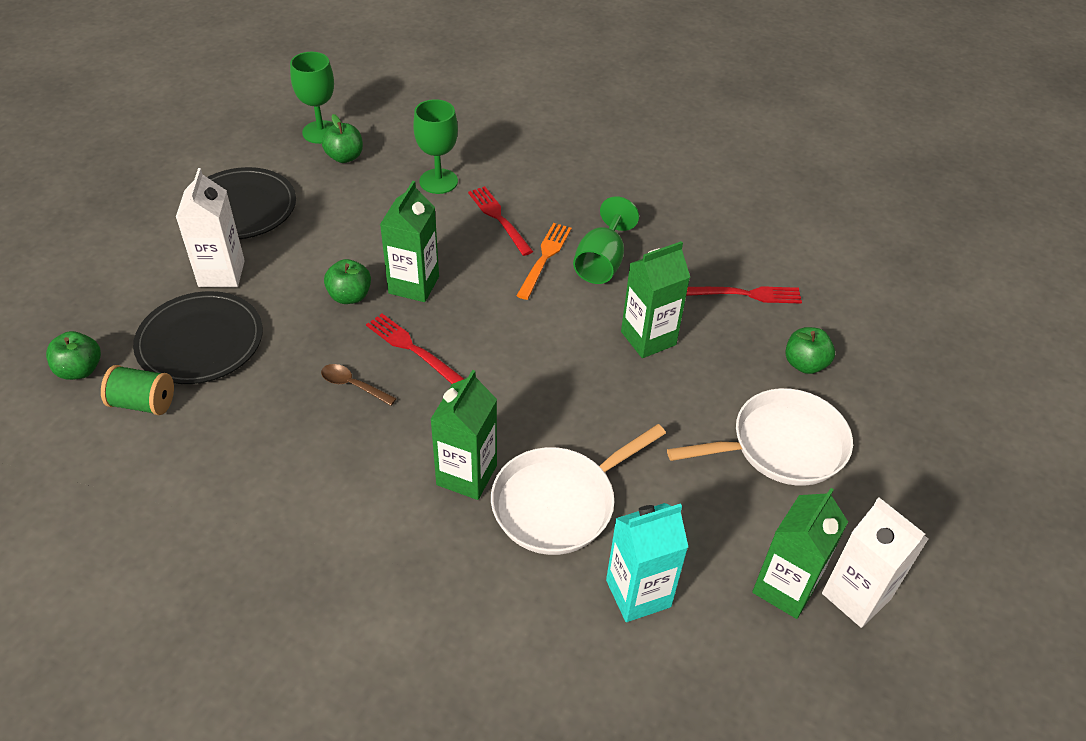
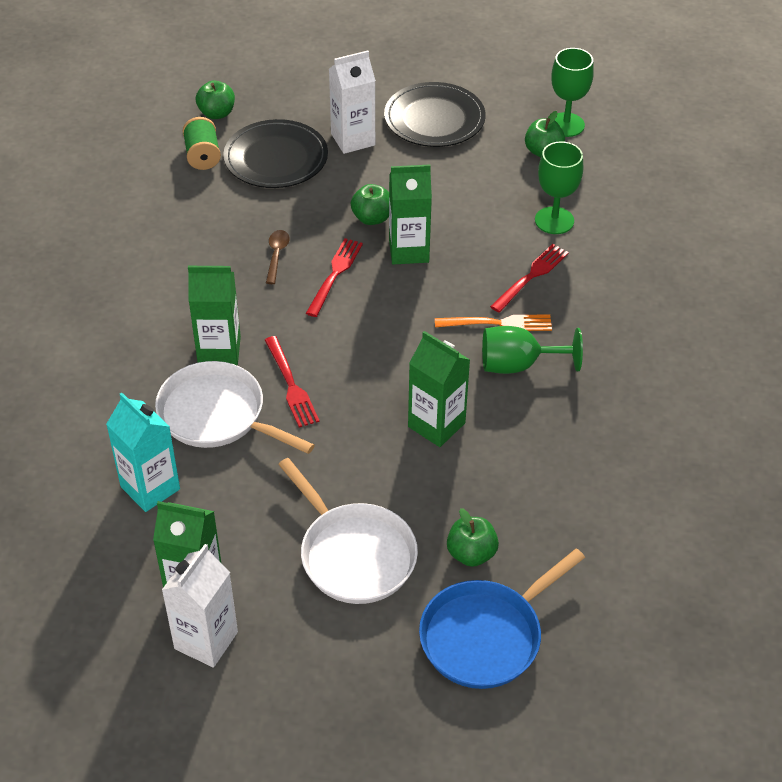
camera: 70 degrees right, 0 degrees up
(747, 294) = (544, 487): red fork -> red fork (291, 385)
(895, 384) = (486, 636): none -> blue pan

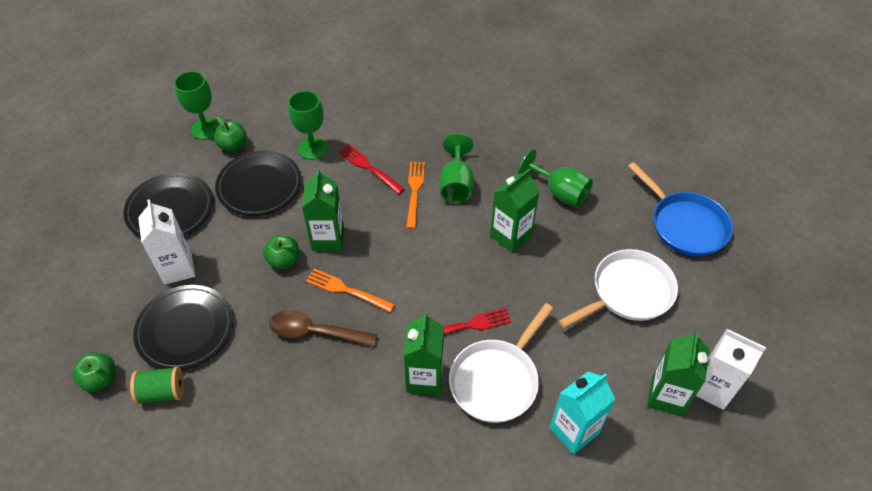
camera: 85 degrees left, 5 degrees up
(276, 255) = (315, 332): brown spoon -> brown spoon, size x1.70
(335, 274) = (346, 290): red fork -> orange fork
(471, 554) = (622, 226): green apple -> none
(482, 183) = (259, 186): none -> black plate
(525, 480) = (560, 192): none -> green goblet

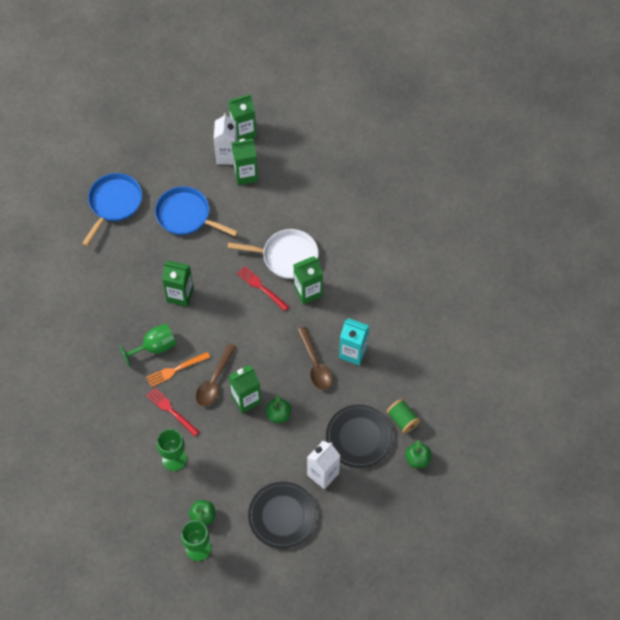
camera: 120 degrees left, 10 degrees up
(259, 186) = (228, 471): black plate -> none
(346, 290) = (277, 365): orange fork -> none
(369, 168) = (171, 410): red fork -> red fork turned 120 degrees clockwise
(373, 220) = (214, 381): none -> brown spoon
(560, 192) = (126, 283): green goblet -> none
(574, 430) = (293, 208): turquoise carton -> turquoise carton (353, 352)
(628, 292) = (186, 215): white pan -> blue pan
(751, 432) = (243, 132): none -> green carton

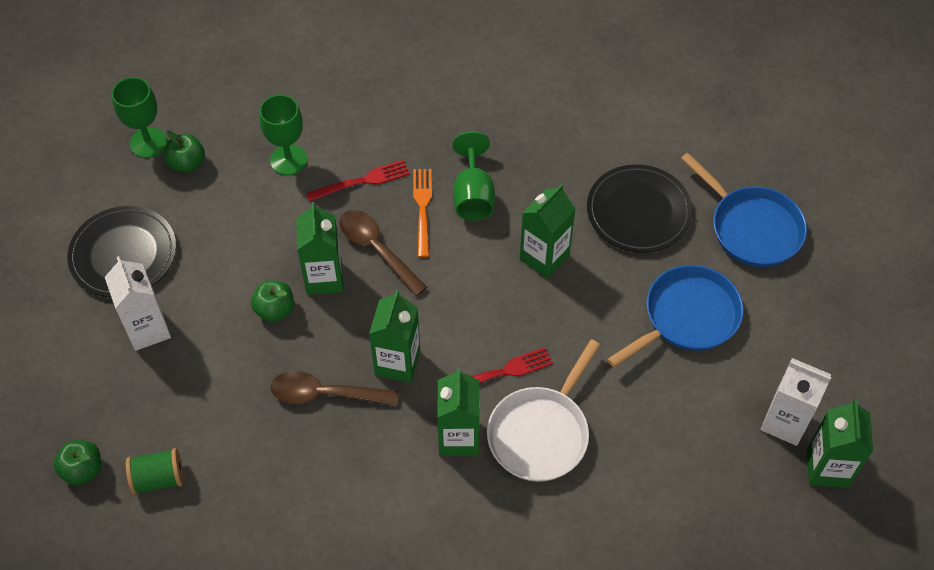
camera: 115 degrees right, 5 degrees down
(245, 174) = (733, 436): green carton -> green carton (397, 363)
(353, 352) = (314, 458): turquoise carton -> none
(359, 437) = (171, 403): black plate -> black plate (638, 211)

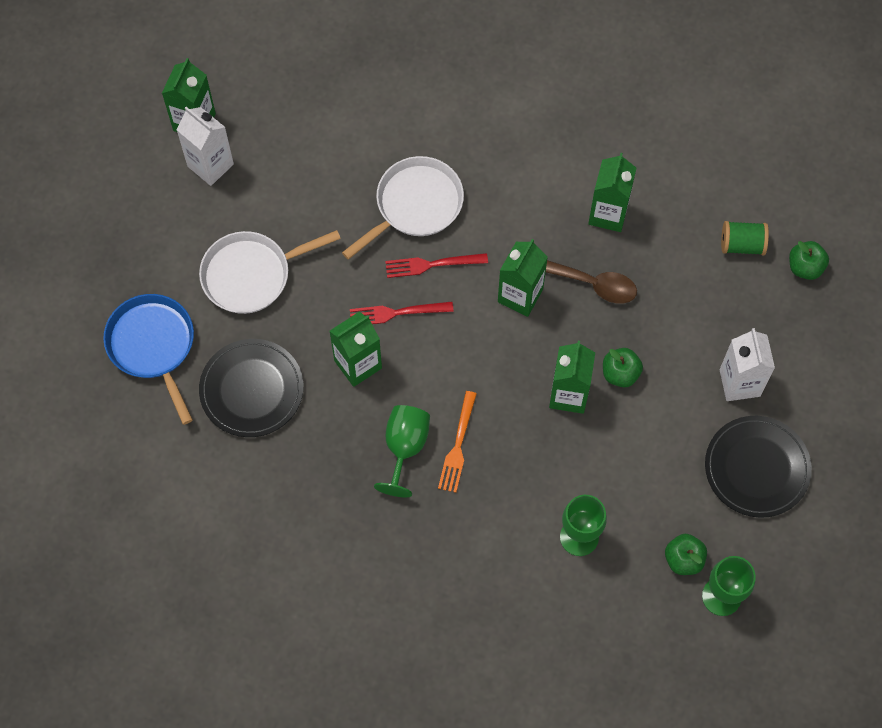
camera: 165 degrees left, 10 degrees up
(362, 181) = (509, 492): red fork -> red fork (396, 313)
(376, 249) = (513, 412): brown spoon -> none
(458, 438) = (485, 218): green carton -> green carton (608, 214)
(687, 317) = (251, 274): blue pan -> white pan

